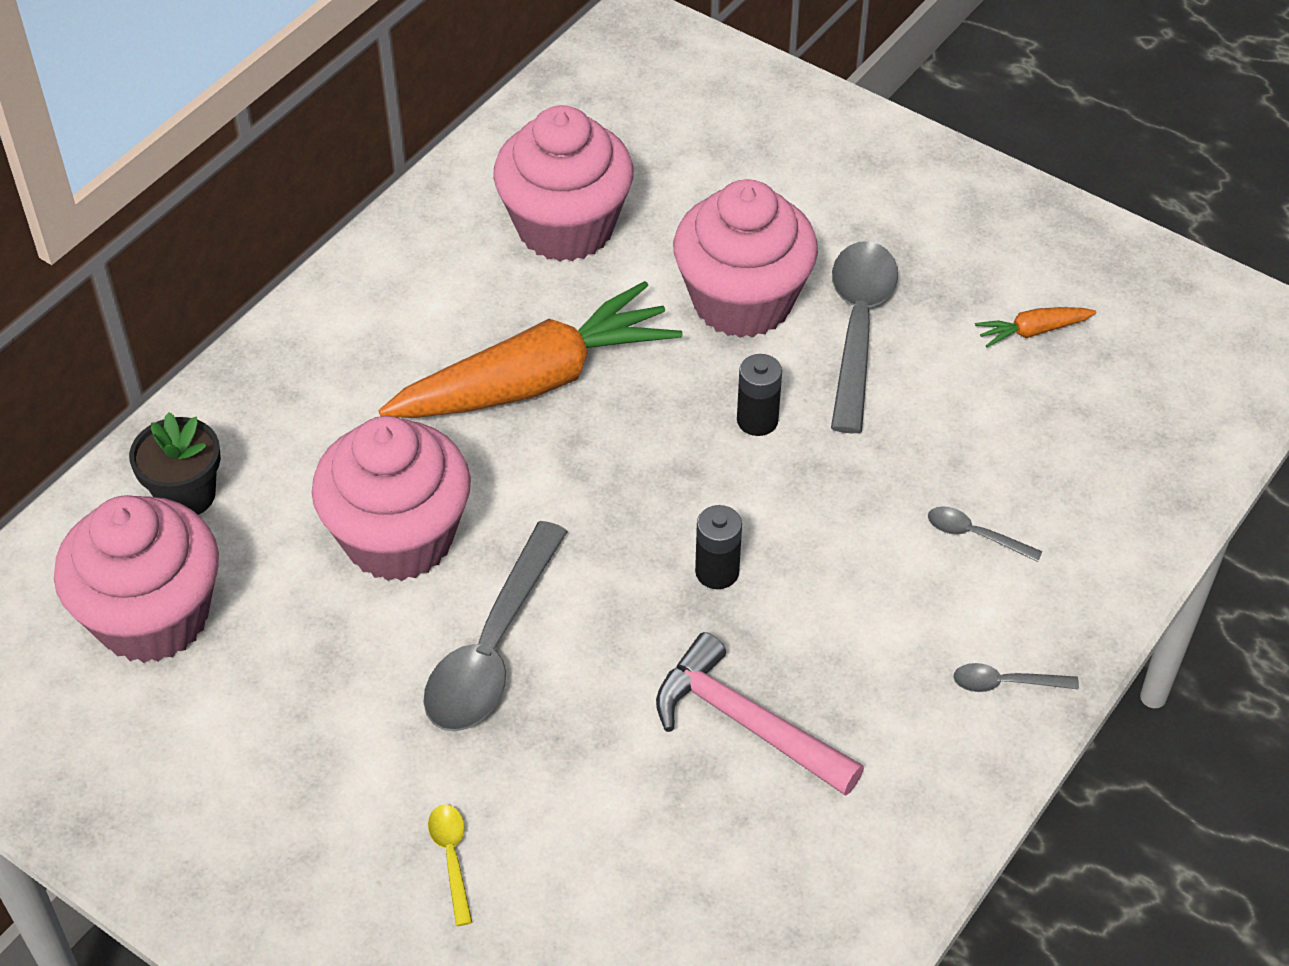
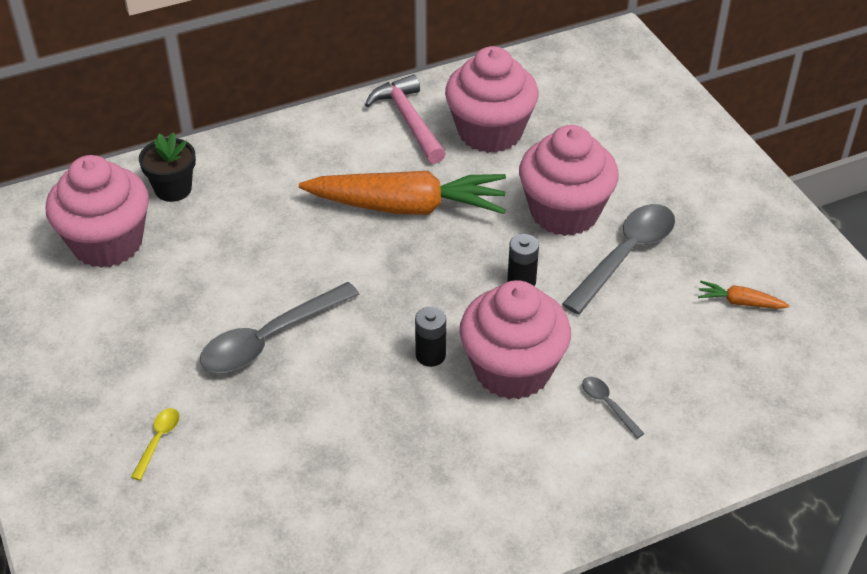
camera: 30 degrees right, 5 degrees down
(399, 538) = (266, 258): pink cupcake -> pink cupcake (512, 370)
(746, 723) = (381, 447): pink hammer -> pink hammer (409, 121)
(1005, 683) = (560, 500): grey spoon -> none

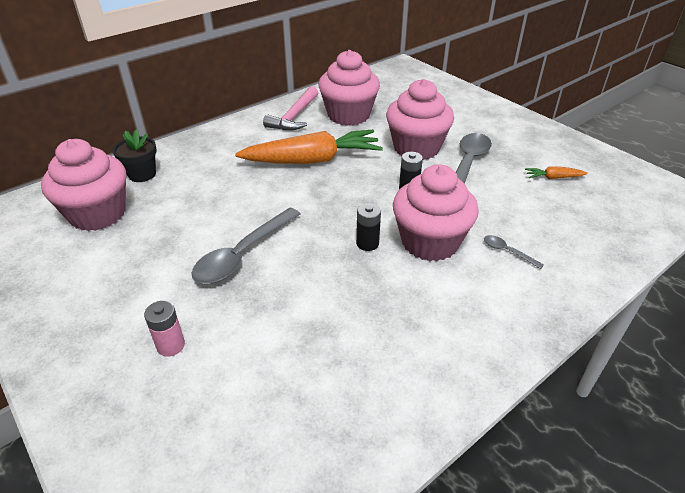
camera: 15 degrees left, 5 degrees down
(158, 440) = (170, 345): yellow spoon -> pink battery
(409, 121) = (294, 116): pink hammer -> pink hammer turned 120 degrees counterclockwise

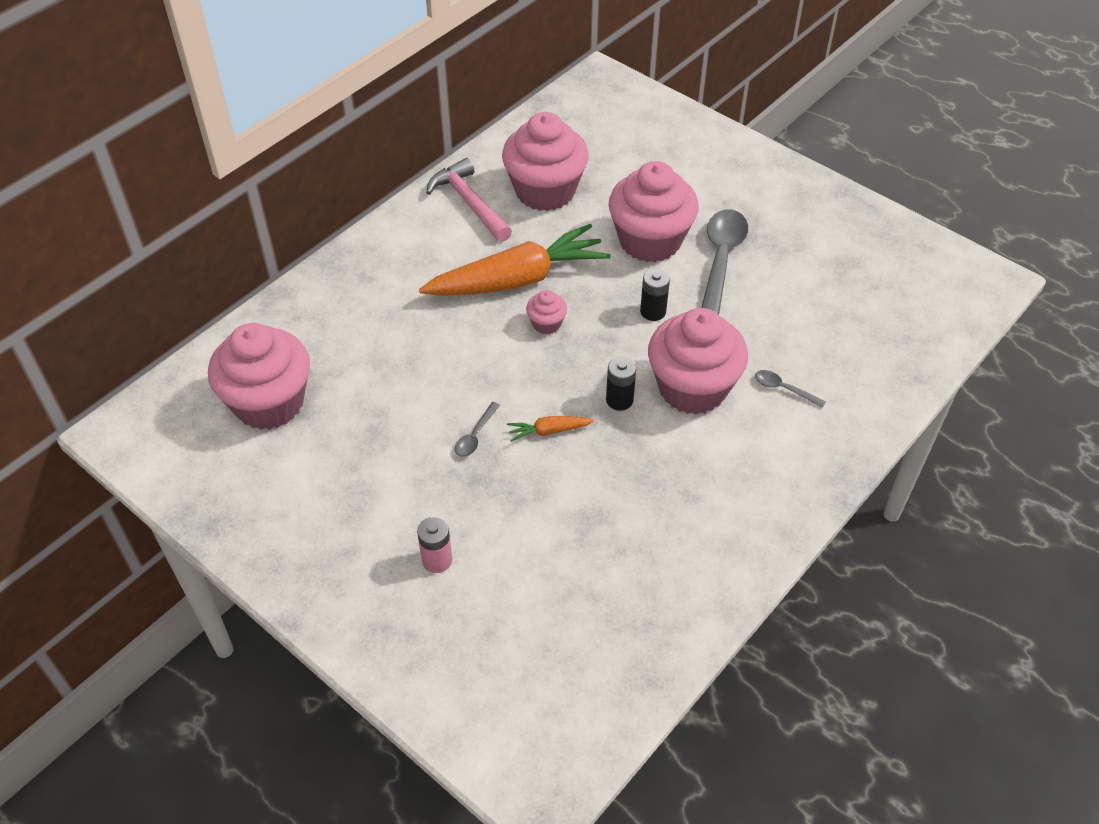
camera: 10 degrees left, 10 degrees up
(142, 174) = (297, 332): black flower pot -> none
(242, 254) = (475, 436): grey spoon -> grey spoon, size x0.45
(294, 116) = (469, 203): pink hammer -> pink hammer turned 135 degrees clockwise
(325, 188) = (546, 324): none -> pink cupcake
(553, 178) = (830, 270): orange carrot -> orange carrot (548, 431)

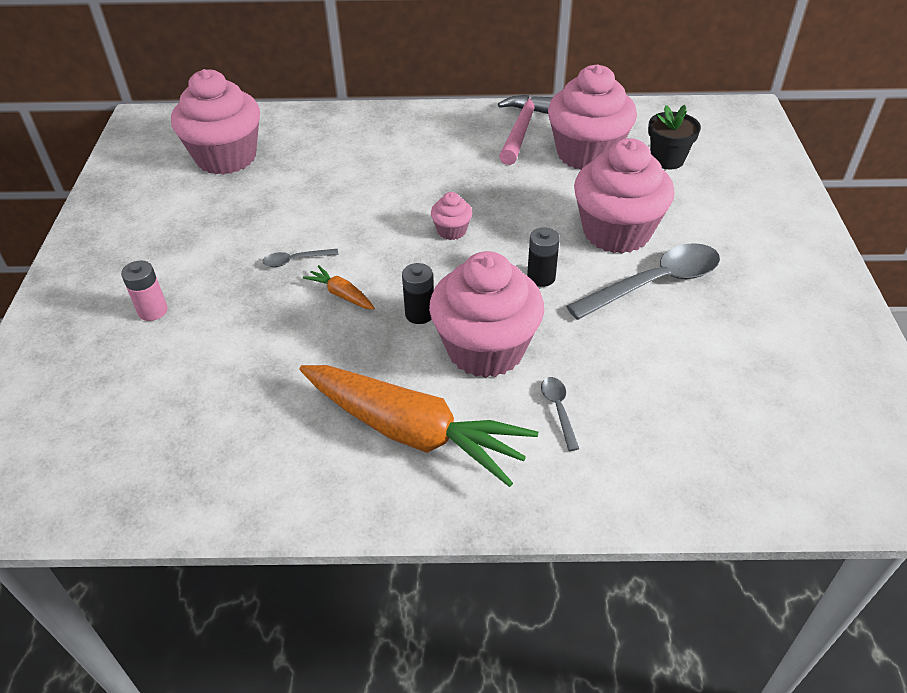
camera: 50 degrees right, 5 degrees down
(518, 279) = (478, 192): orange carrot -> orange carrot (413, 432)
(603, 158) = (667, 160): none -> black flower pot

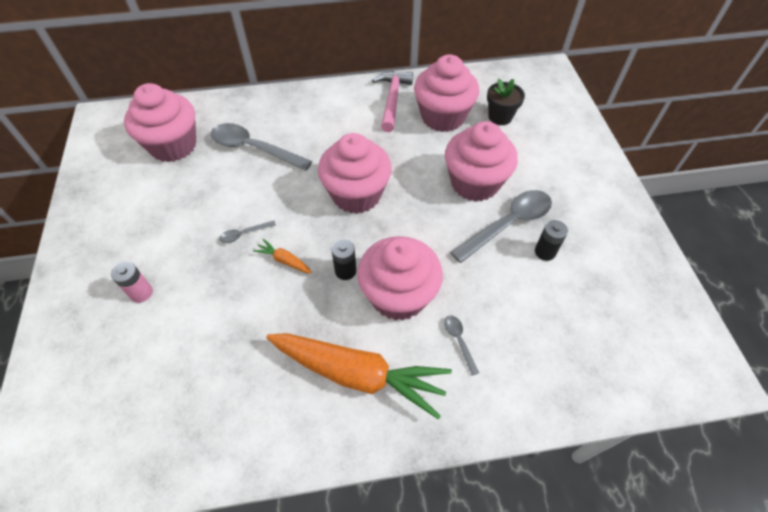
camera: 10 degrees left, 10 degrees up
(327, 169) = (254, 148): none -> grey spoon
(451, 231) = (356, 194): pink cupcake -> pink cupcake, size x2.29
(541, 277) = (428, 228): black battery -> black battery (545, 252)

